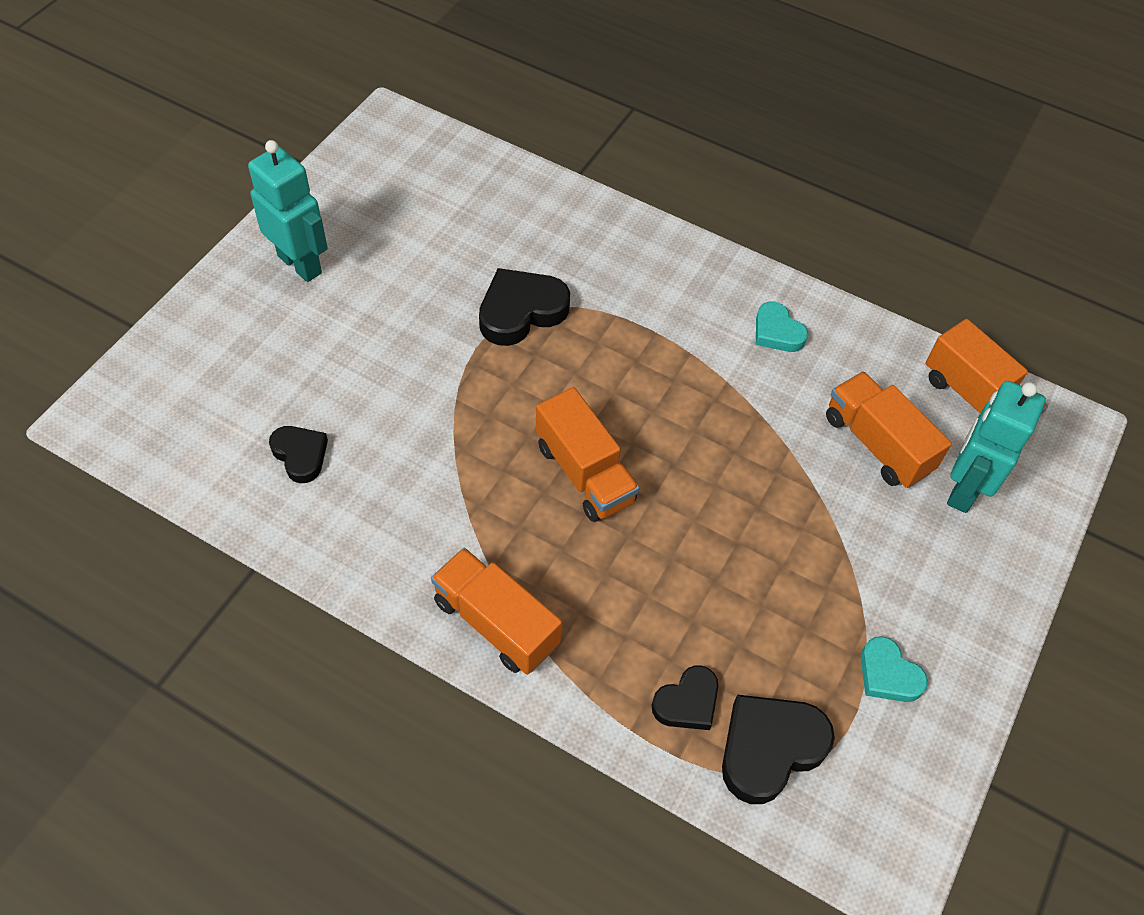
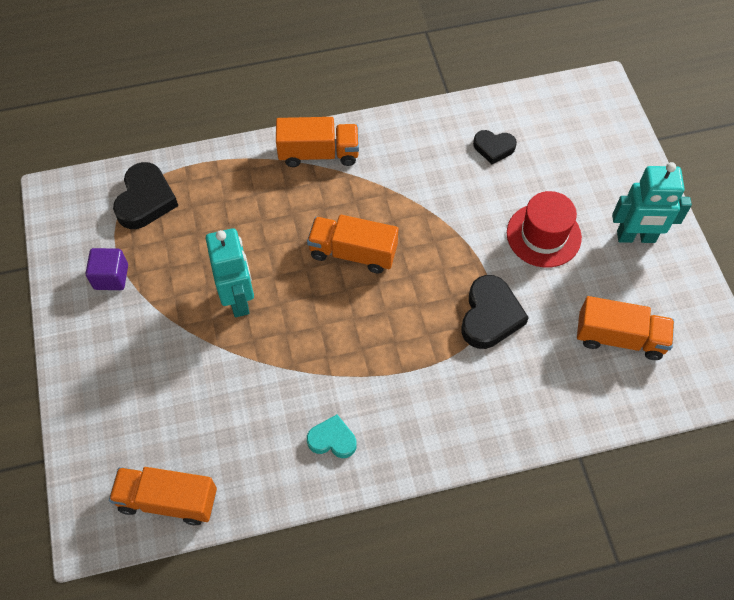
camera: 140 degrees right, 5 degrees up
(377, 333) = (543, 235): none -> red hat
(687, 702) = (200, 189): black heart -> none
(877, 444) = (209, 409): orange truck -> orange truck (619, 338)
(888, 674) = (111, 277): turquoise heart -> purple cube
(963, 488) = (136, 422): turquoise robot -> turquoise robot (239, 299)

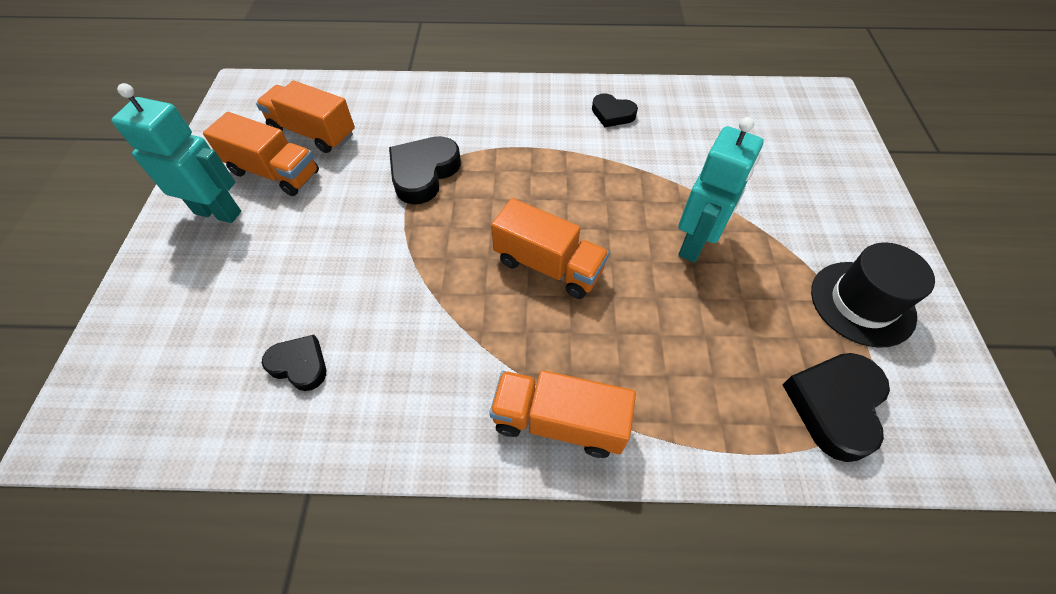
camera: 165 degrees left, 5 degrees down
(111, 277) = (862, 303): purple cube -> black hat
(168, 500) = (763, 103): orange truck -> orange truck (274, 173)
(239, 299) = (695, 244): turquoise robot -> turquoise robot turned 150 degrees counterclockwise
(332, 439) = (612, 114): turquoise heart -> black heart
(543, 235) = (316, 236): red hat -> none

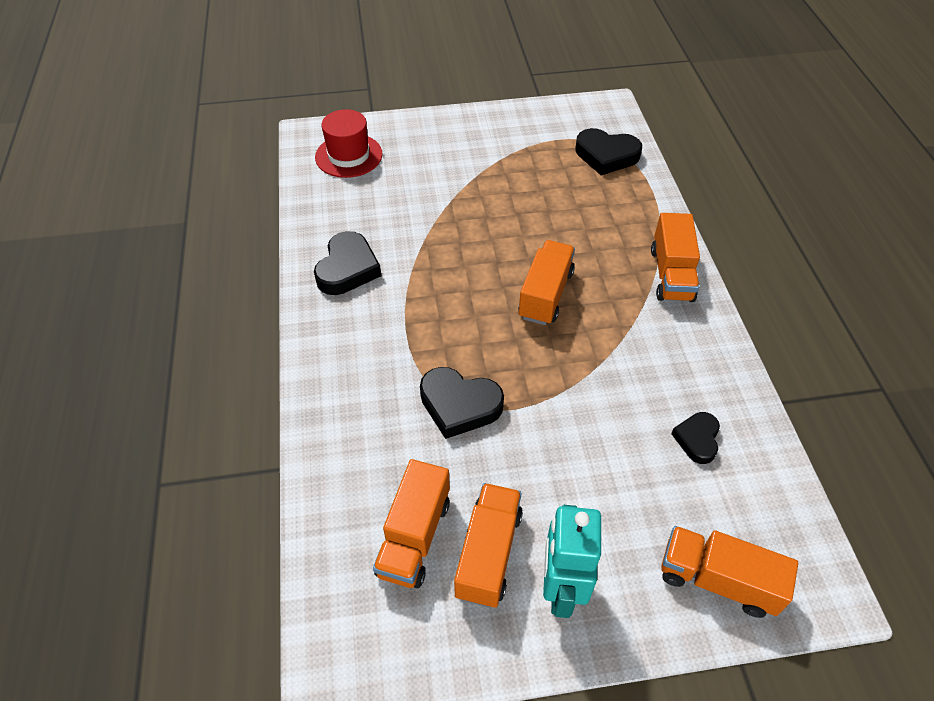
camera: 100 degrees left, 5 degrees down
(150, 330) = (717, 580): none -> orange truck
(612, 114) = (347, 269): black heart -> black heart, size x1.62
(695, 244) = (498, 212): turquoise robot -> none
(793, 124) = (348, 156): none -> red hat
(862, 303) = (526, 138): black hat -> none

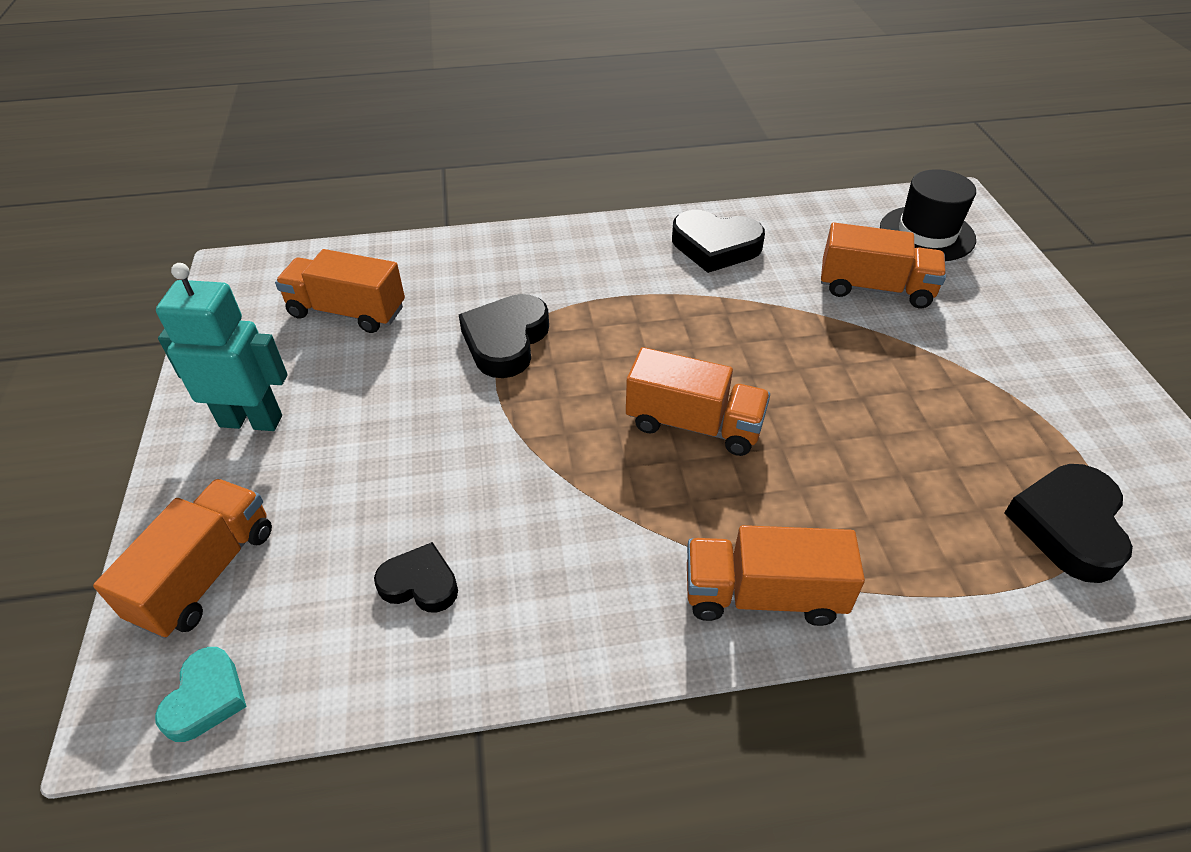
camera: 90 degrees right, 5 degrees down
(348, 156) = (927, 234): red hat -> black hat
(488, 554) = (311, 364): orange truck -> orange truck (875, 288)
(806, 550) = (206, 698): none -> turquoise heart

